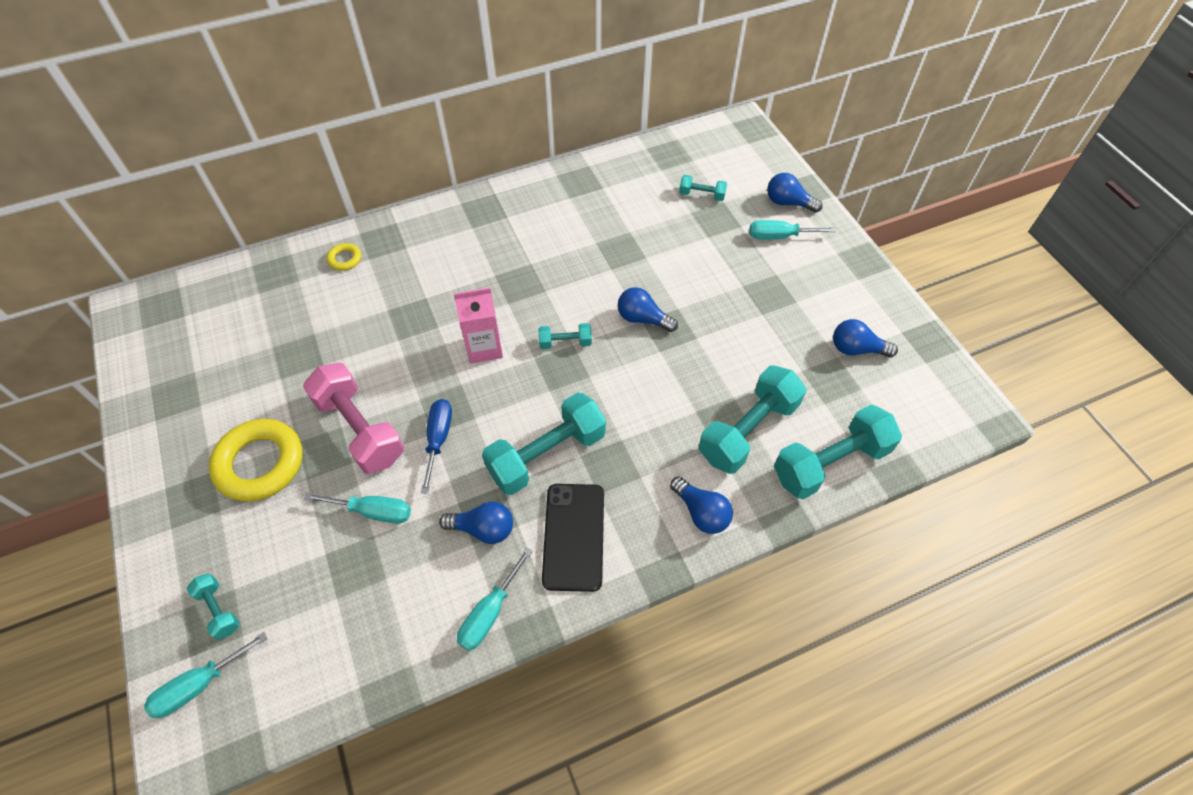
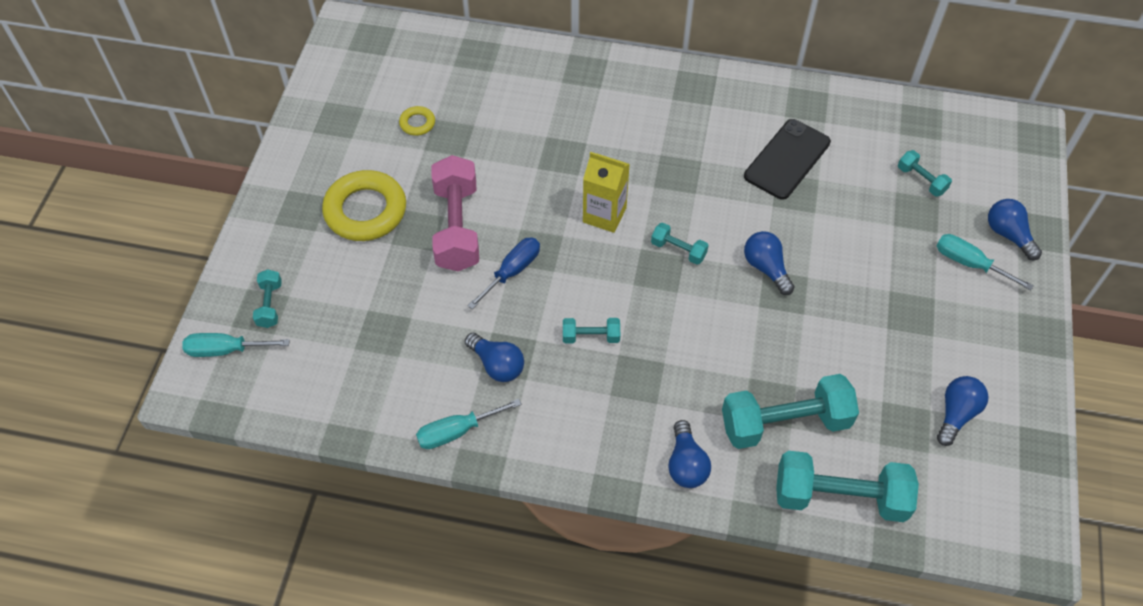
camera: 35 degrees right, 0 degrees up
(345, 259) = (541, 71): yellow ring -> yellow ring (417, 123)
(373, 511) = (423, 299): turquoise screwdriver -> none
(484, 347) = (604, 215): pink carton -> yellow carton
(546, 454) = (591, 336): turquoise dumbbell -> turquoise dumbbell, size x0.48
(574, 536) = (564, 415): black phone -> black phone (787, 159)
(856, 349) = (956, 414): blue light bulb -> blue light bulb turned 75 degrees clockwise

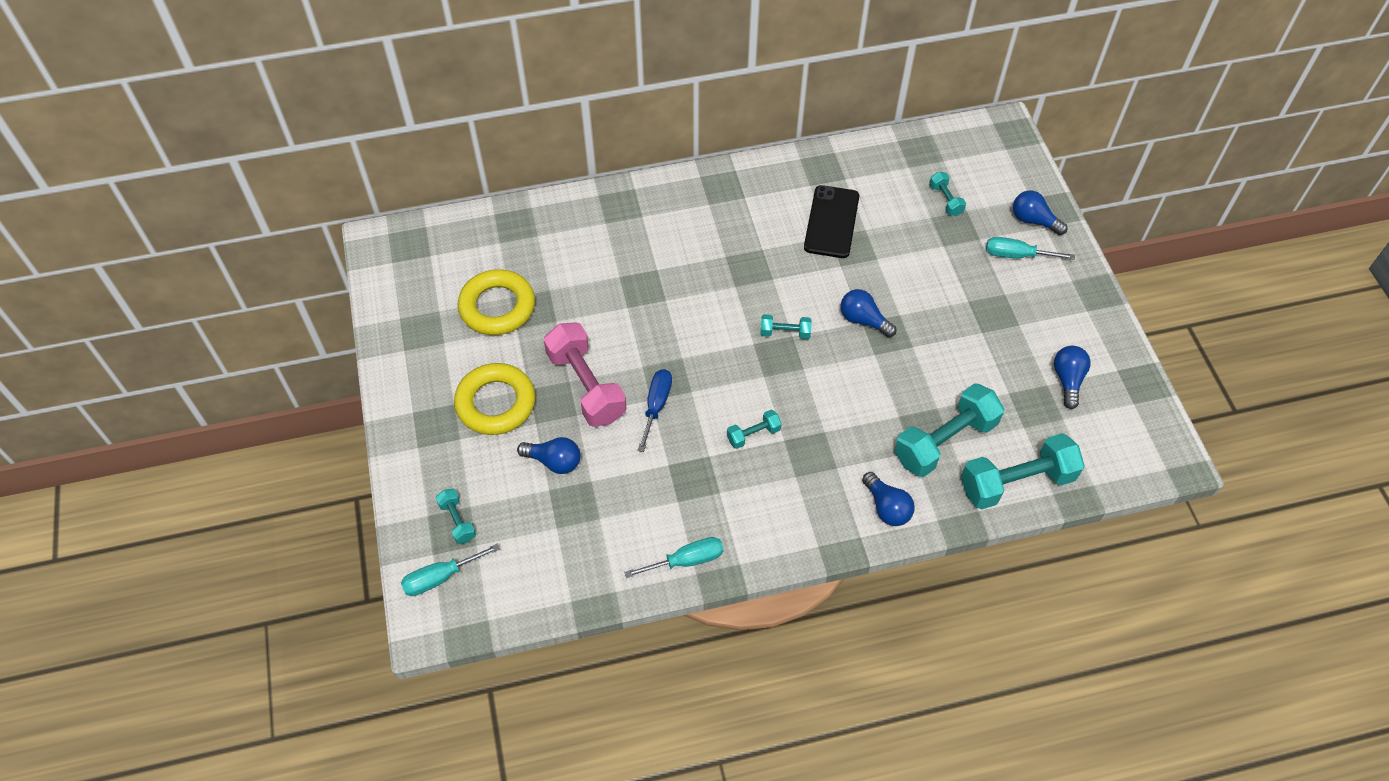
camera: 25 degrees left, 0 degrees up
(417, 123) = (497, 307): yellow ring -> yellow ring, size x2.19
(457, 431) = (686, 560): turquoise screwdriver -> turquoise screwdriver turned 150 degrees counterclockwise
(497, 365) = (688, 490): blue light bulb -> blue light bulb (554, 461)
(604, 215) = (707, 326): yellow carton -> none
(921, 180) = (945, 200): turquoise dumbbell -> turquoise dumbbell turned 45 degrees clockwise

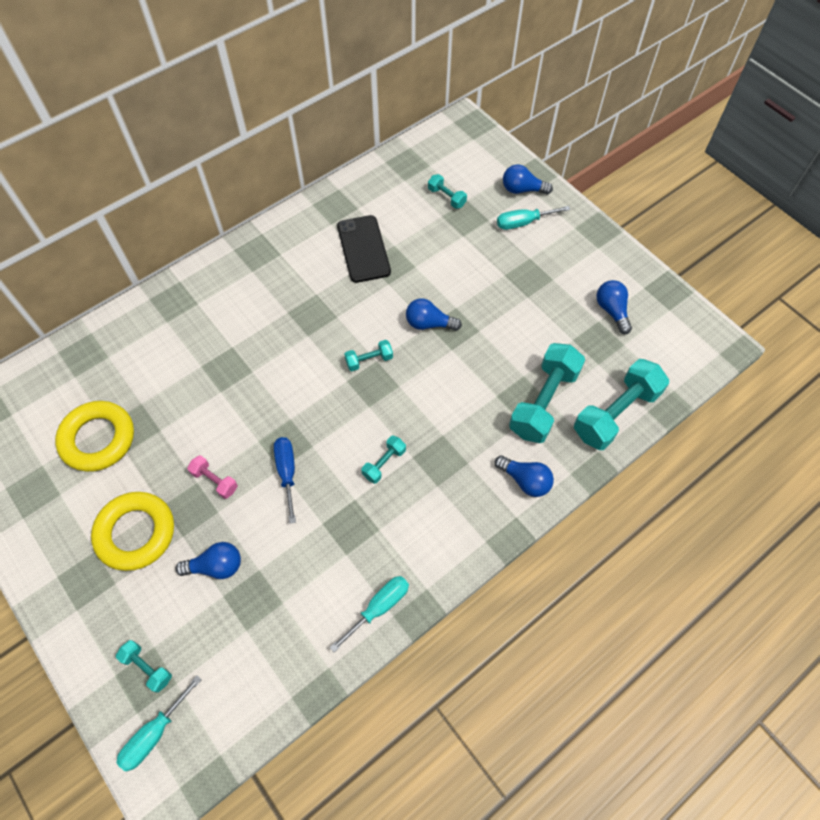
camera: 25 degrees left, 5 degrees up
(586, 386) = (215, 481): pink dumbbell -> pink dumbbell, size x0.48

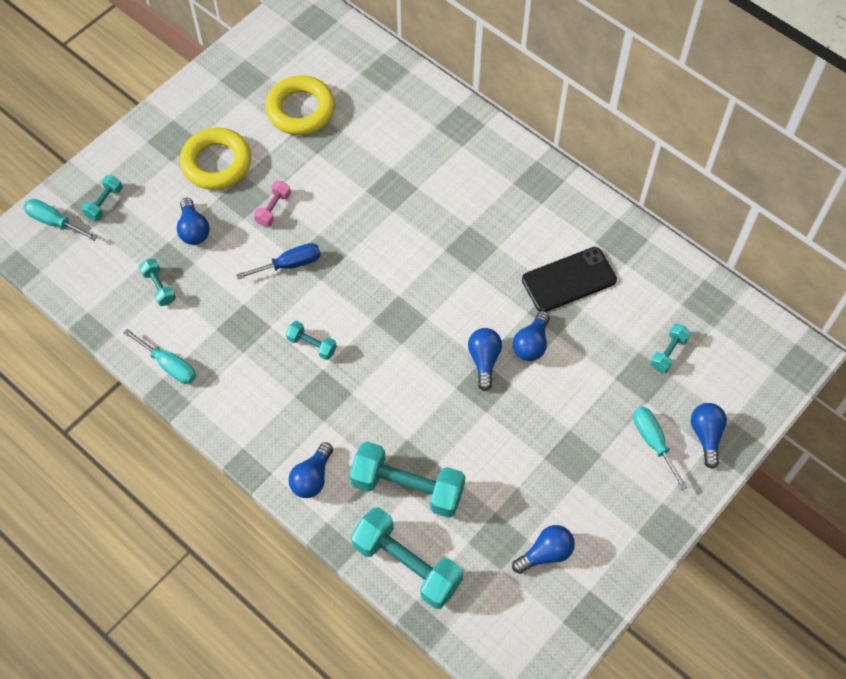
camera: 80 degrees right, 0 degrees up
(369, 360) = (426, 311): turquoise dumbbell -> turquoise dumbbell (159, 287)
(420, 286) = (531, 344): none -> blue light bulb

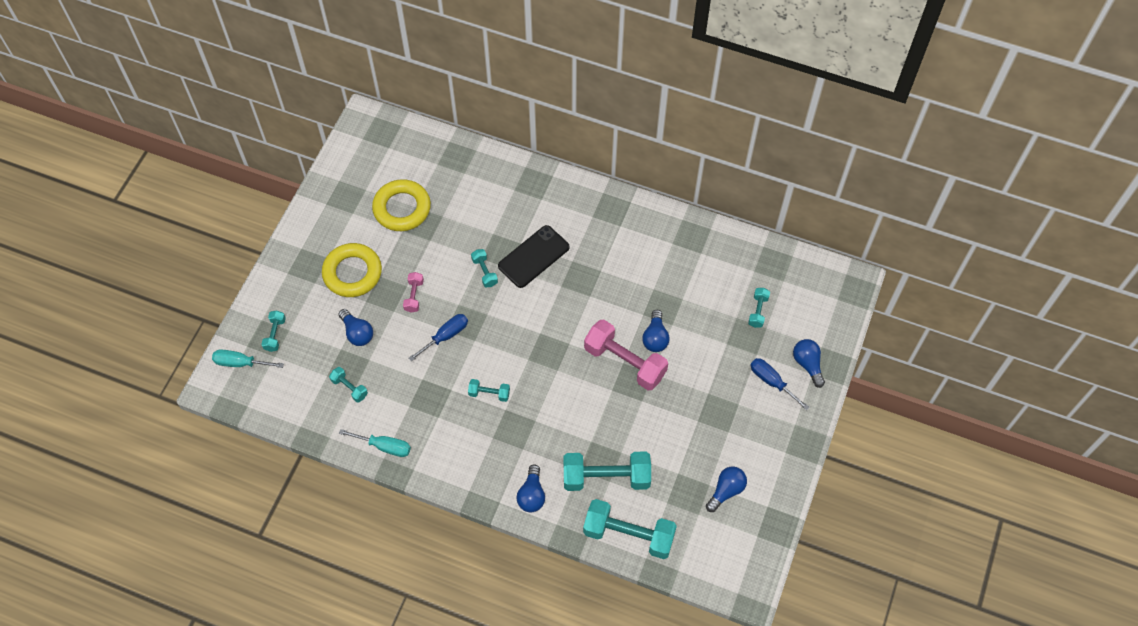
camera: 20 degrees left, 0 degrees up
(363, 207) = (484, 272): none -> turquoise dumbbell
(484, 360) = (625, 362): blue light bulb -> pink dumbbell
(569, 280) = (664, 279): black phone -> black phone (533, 256)
(653, 442) = (772, 382): turquoise screwdriver -> blue screwdriver

